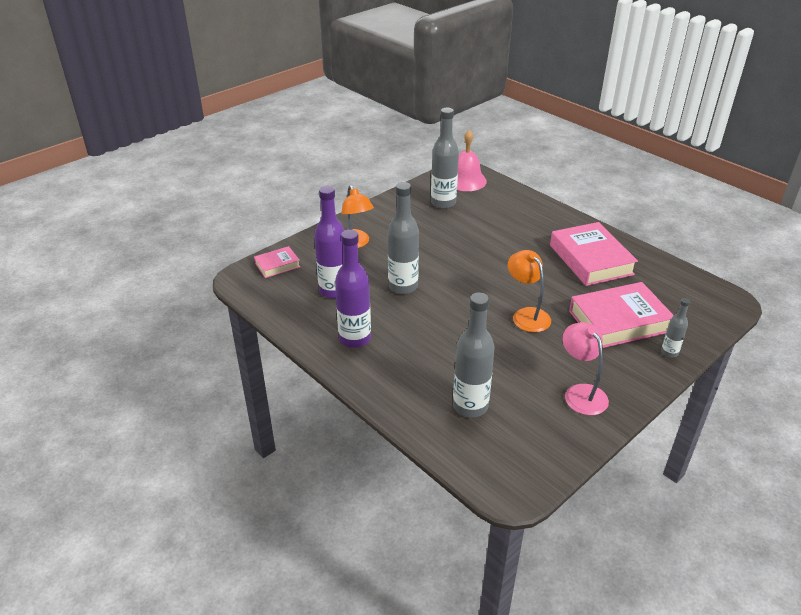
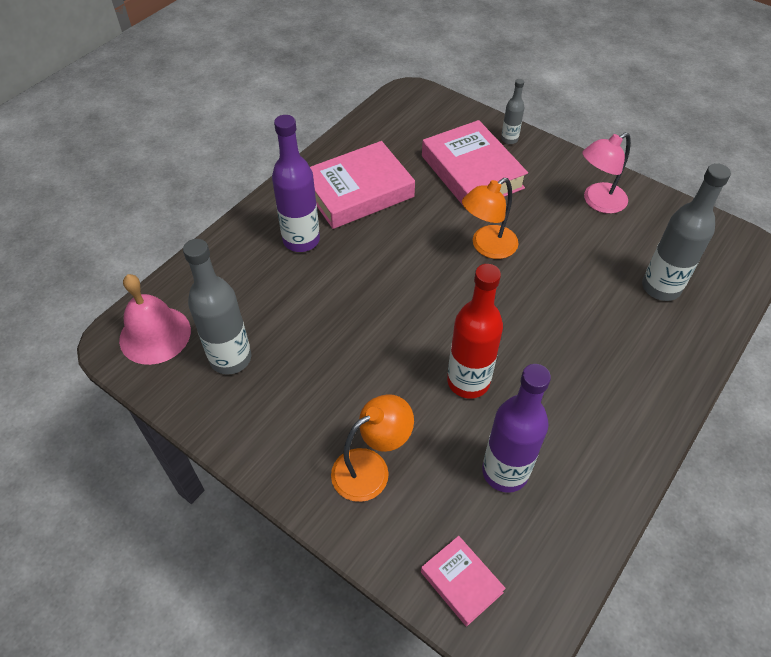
camera: 100 degrees left, 15 degrees up
(355, 339) = (600, 420): purple bottle -> purple bottle (301, 240)
(403, 286) = (468, 381): grey bottle -> red bottle

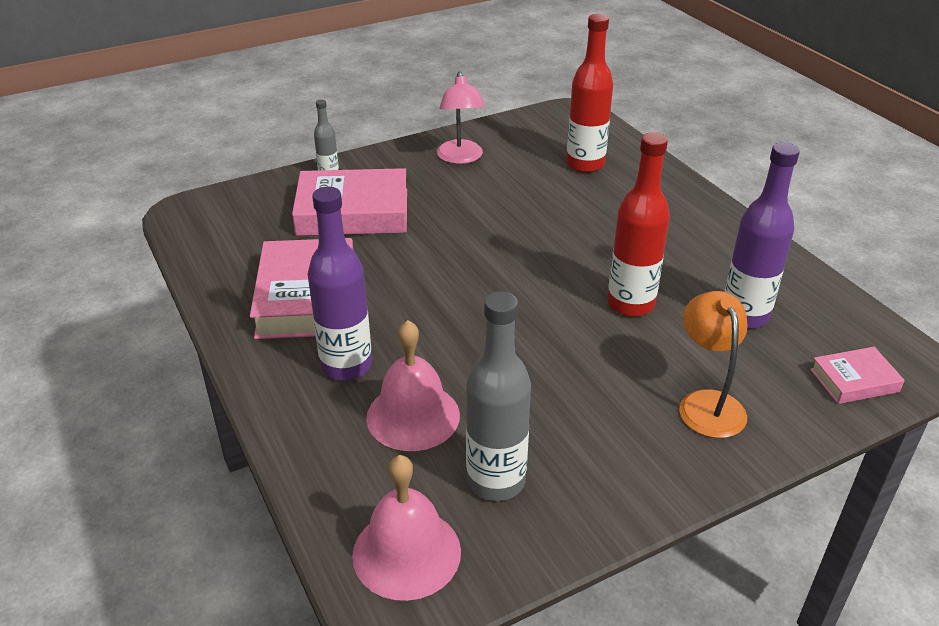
camera: 65 degrees left, 15 degrees down
(270, 293) = (413, 416): none -> pink bell
(487, 247) = (466, 237): orange lamp -> none
(661, 287) = (585, 164): grey bottle -> red bottle

